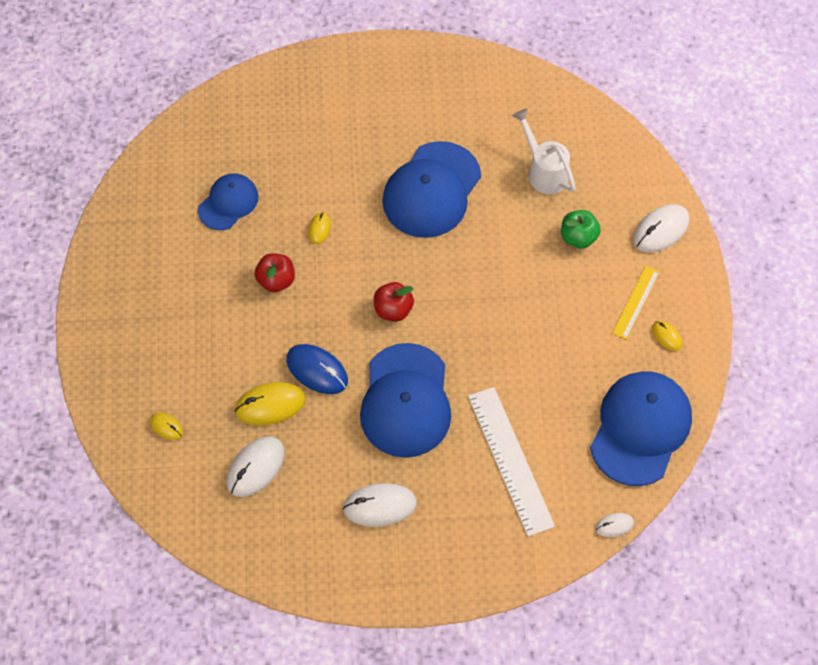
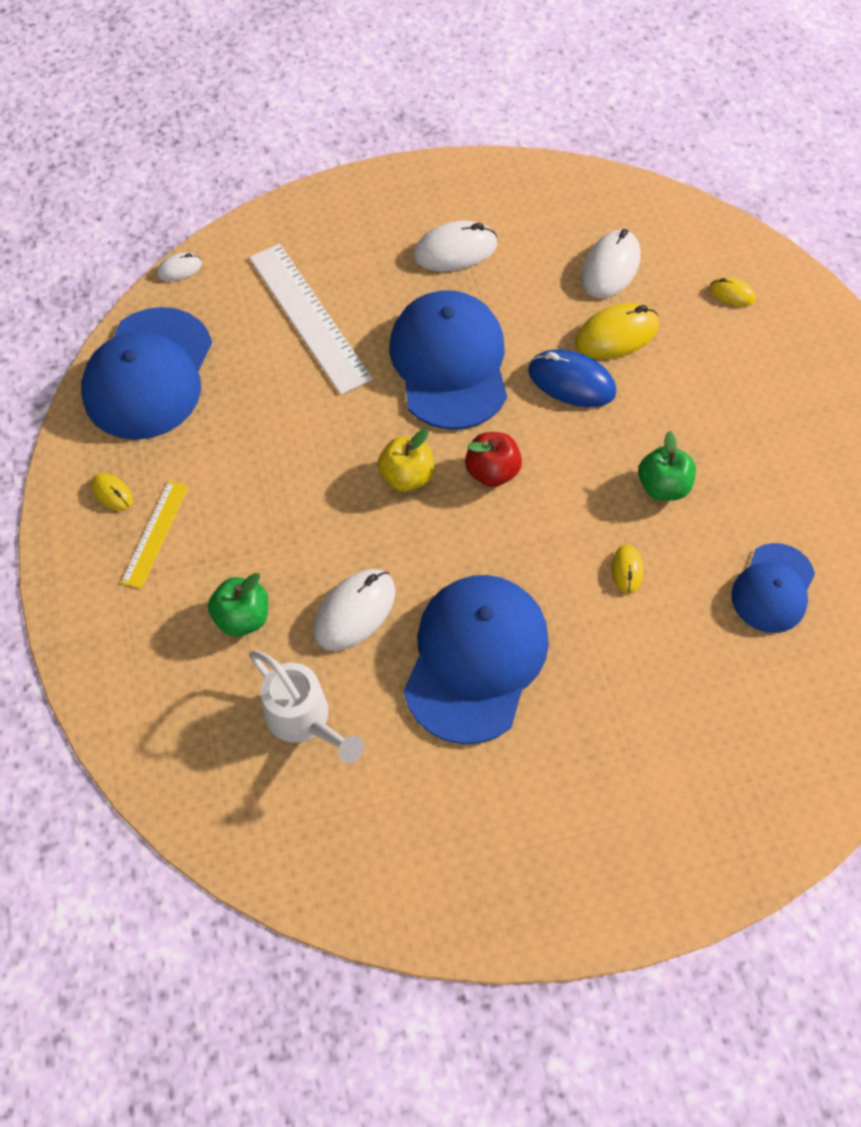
camera: 170 degrees right, 0 degrees up
(276, 281) = (663, 486): red apple -> green apple
(455, 316) = (406, 476): none -> yellow apple
(660, 230) = (117, 649): white mouse -> white mouse (355, 611)

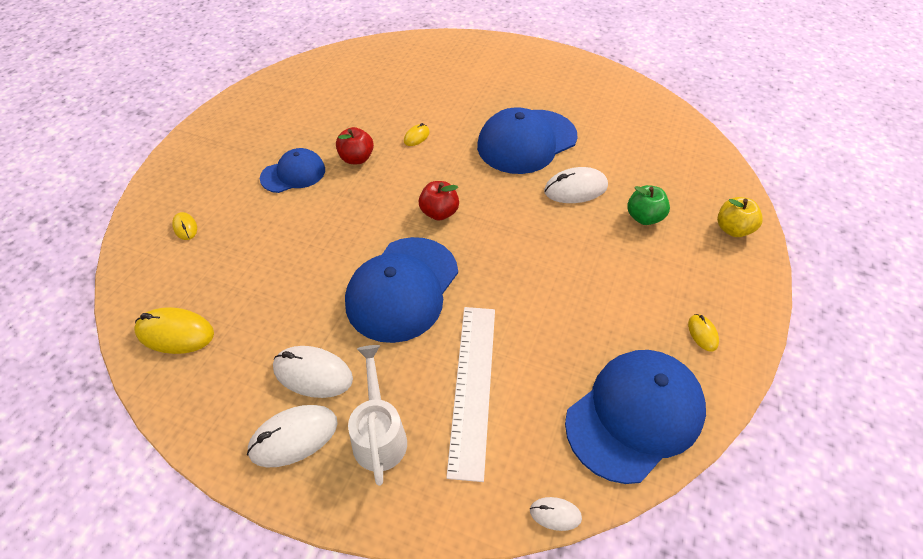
camera: 145 degrees left, 10 degrees down
(155, 533) = (680, 290): yellow ruler -> none
(305, 721) = (634, 159): white watering can -> white watering can (379, 433)
(406, 476) = (492, 237): yellow apple -> yellow apple (732, 229)
(571, 382) = (341, 233): blue mouse -> none
(610, 267) = (228, 289): white mouse -> white mouse (294, 437)
(616, 335) = (281, 244): yellow mouse -> yellow mouse (175, 333)
(663, 486) = (356, 158): green apple -> red apple
(773, 588) = (359, 99): blue cap -> blue cap (293, 174)

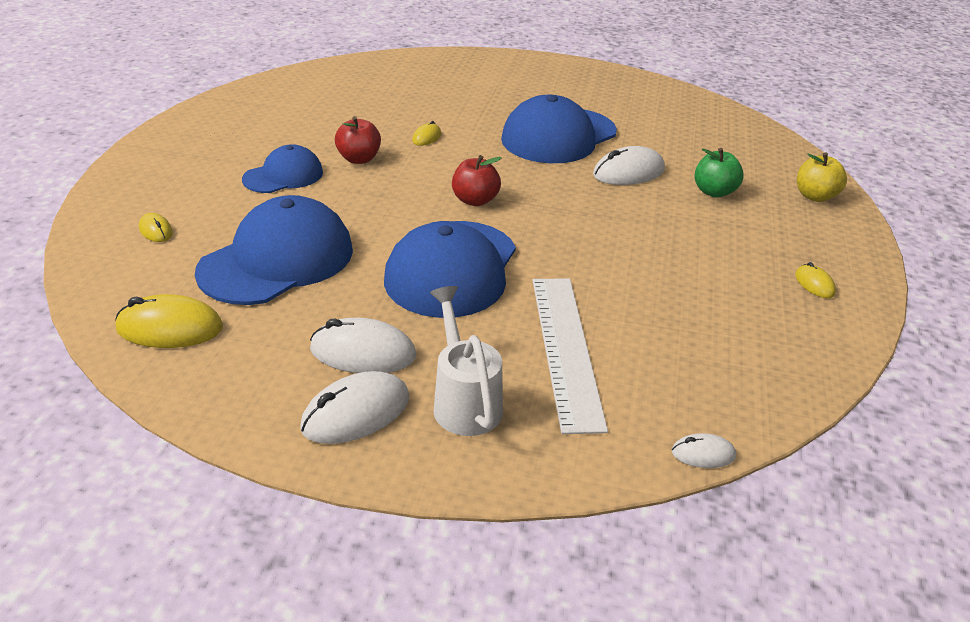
camera: 10 degrees left, 15 degrees down
(635, 415) = (764, 359): blue cap -> blue cap (277, 260)

